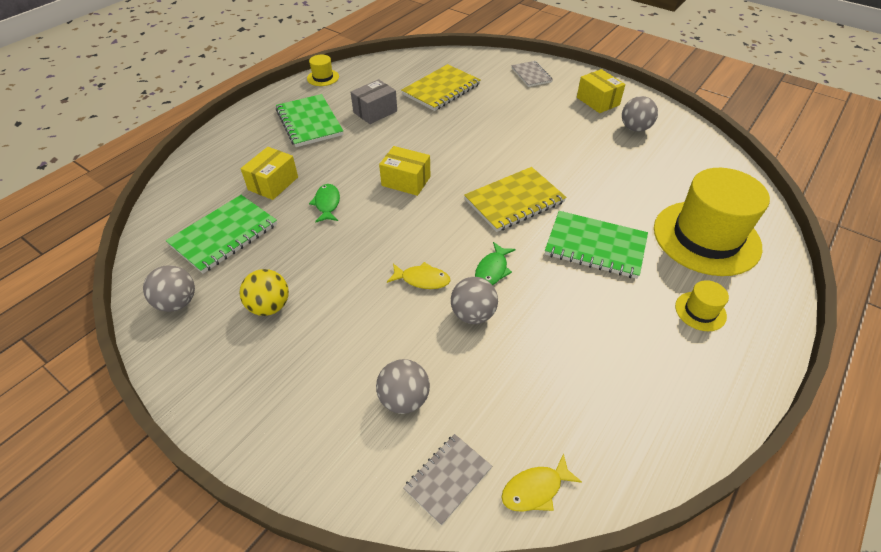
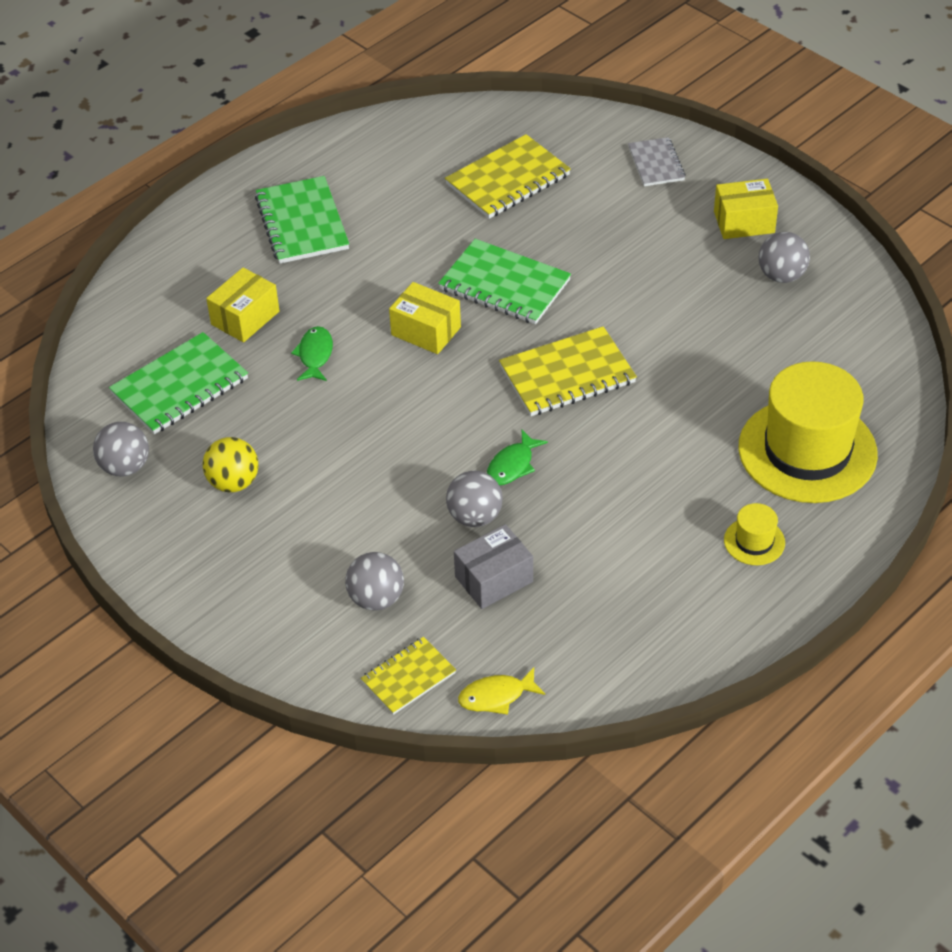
camera: 10 degrees right, 0 degrees up
(323, 77) = (329, 141): yellow hat -> none
(375, 112) = (400, 212): grey box -> grey box (494, 579)
(422, 279) = (422, 468): yellow fish -> none
(448, 478) = (408, 677): grey notebook -> yellow notebook
(595, 246) = (654, 448): green notebook -> green notebook (504, 285)
(598, 101) = (744, 222): yellow box -> yellow box turned 75 degrees counterclockwise

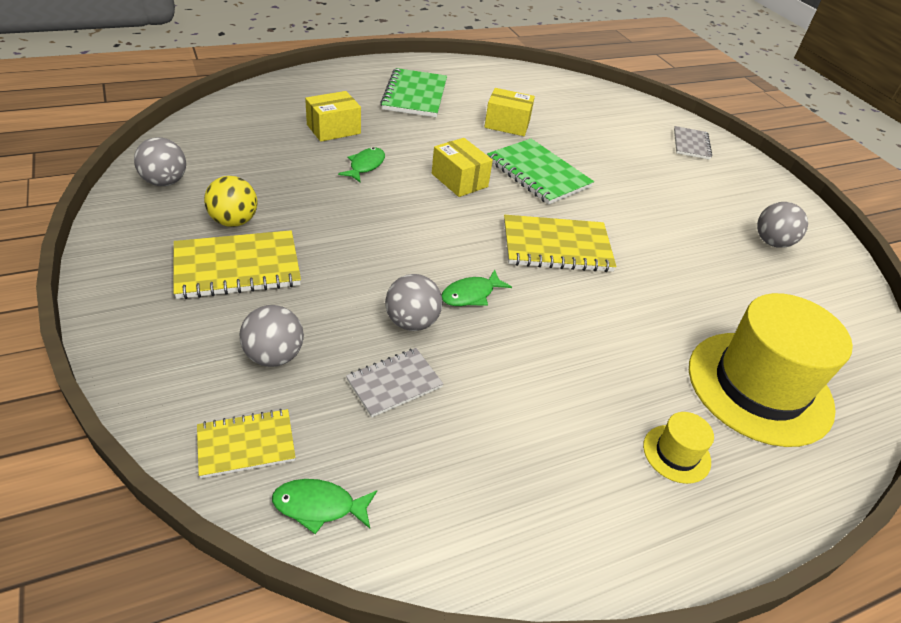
camera: 15 degrees right, 5 degrees down
(180, 386) = (252, 150): green notebook -> none
(494, 579) = (394, 383): grey box -> grey notebook
(496, 696) = (319, 506): yellow fish -> green fish
(508, 180) = (575, 119): yellow notebook -> yellow notebook (237, 267)
(744, 222) = (750, 198): yellow box -> yellow box (507, 124)

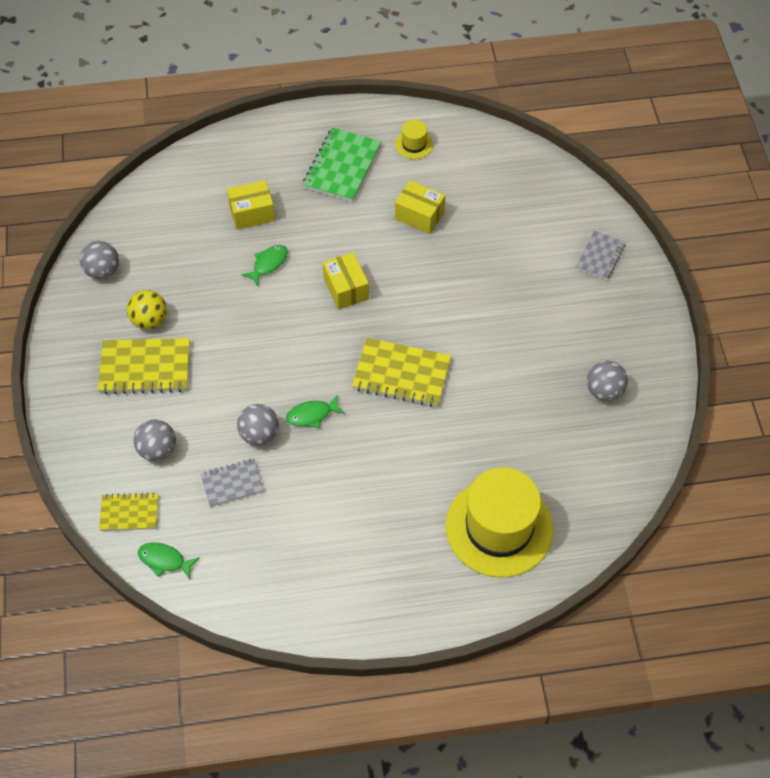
camera: 20 degrees right, 15 degrees up
(538, 173) = (422, 286): green notebook -> none
(676, 453) = (405, 567): yellow hat -> yellow hat (414, 144)

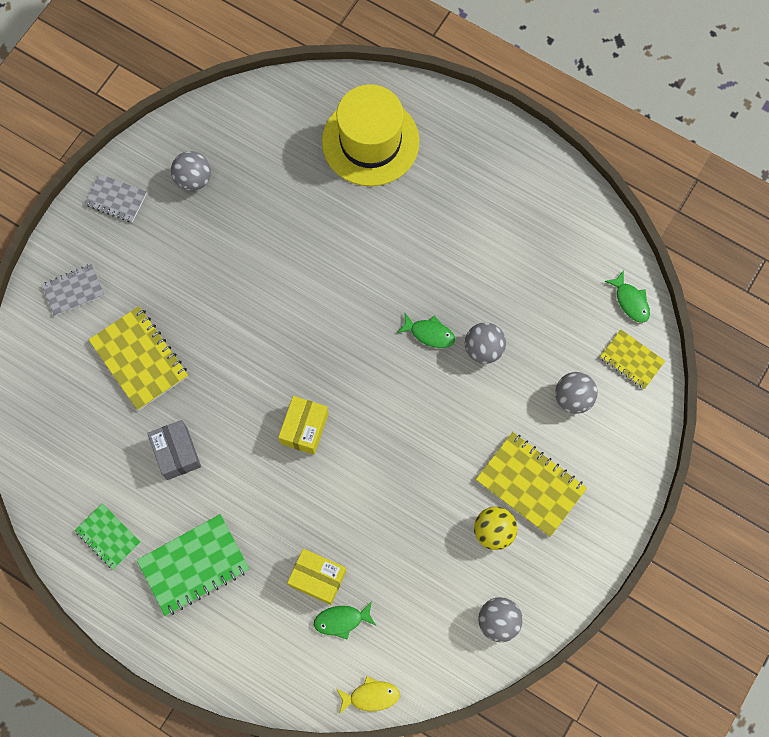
camera: 140 degrees left, 15 degrees up
(158, 178) = (371, 696): none -> yellow fish
(232, 483) = (535, 323): grey notebook -> grey notebook (116, 199)
(268, 264) = (348, 508): green fish -> green fish (342, 620)
(401, 374) = (330, 313): yellow notebook -> yellow notebook (139, 359)
(414, 144) = (108, 537): yellow hat -> green notebook
(419, 215) = (177, 453): yellow box -> grey box

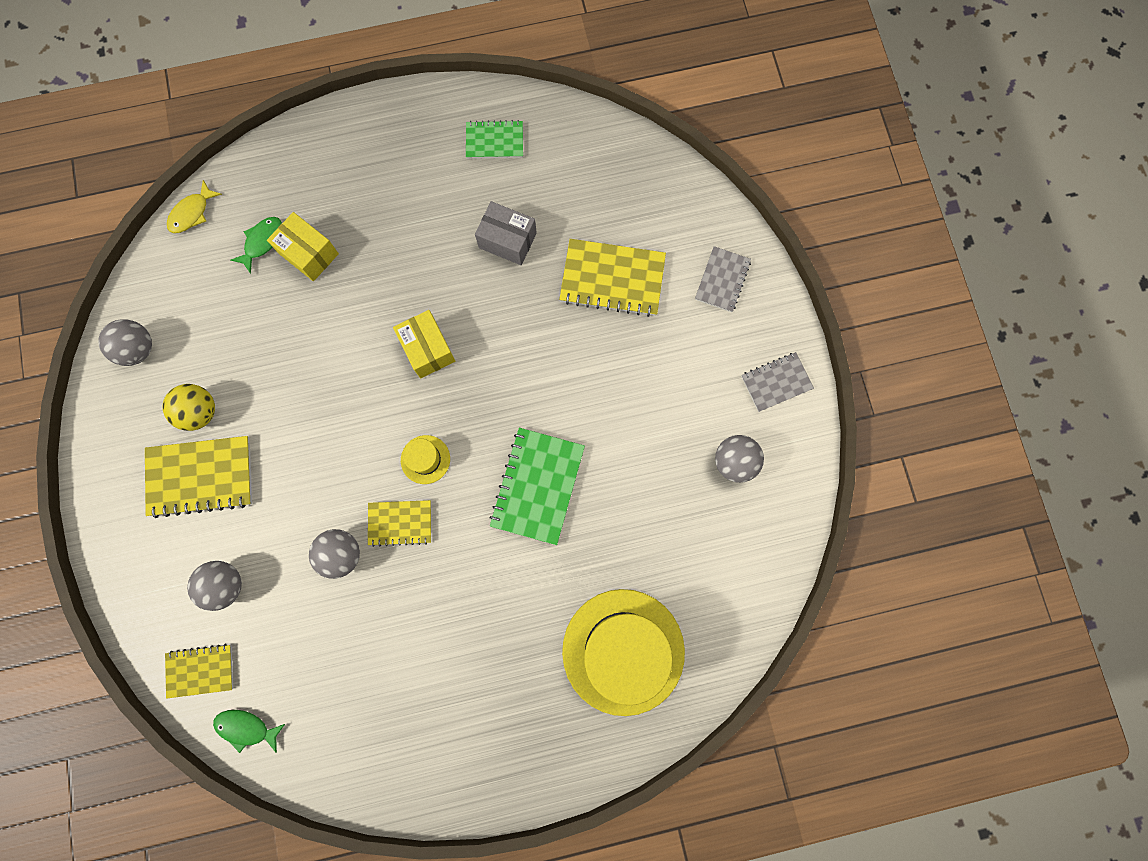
camera: 135 degrees right, 5 degrees up
(194, 565) = (411, 179): green notebook -> green notebook (537, 486)
(318, 578) = (309, 253): yellow box -> yellow box turned 60 degrees clockwise
(376, 358) = (425, 459): none -> yellow hat
(429, 333) = (400, 523): green fish -> yellow notebook

